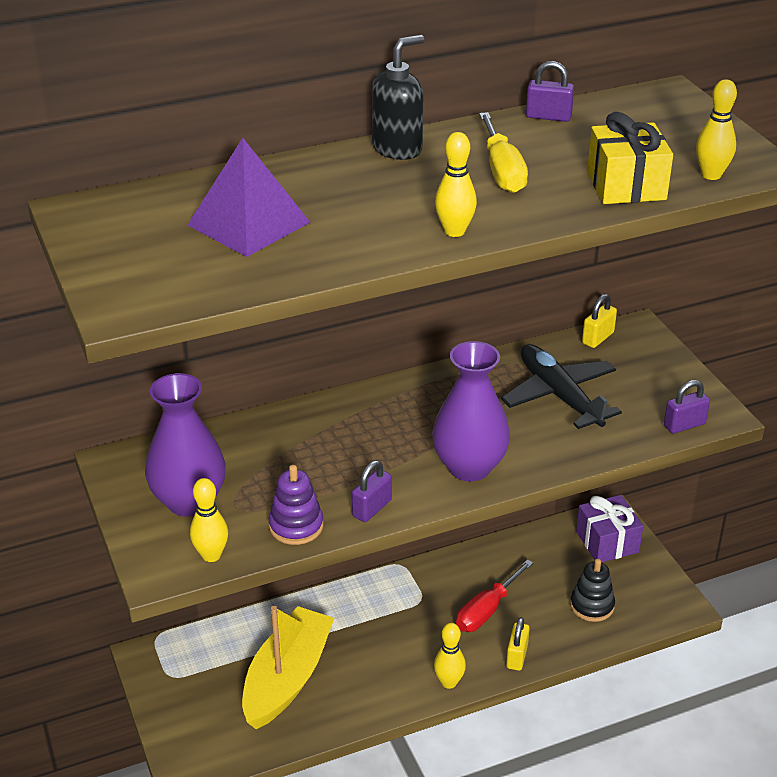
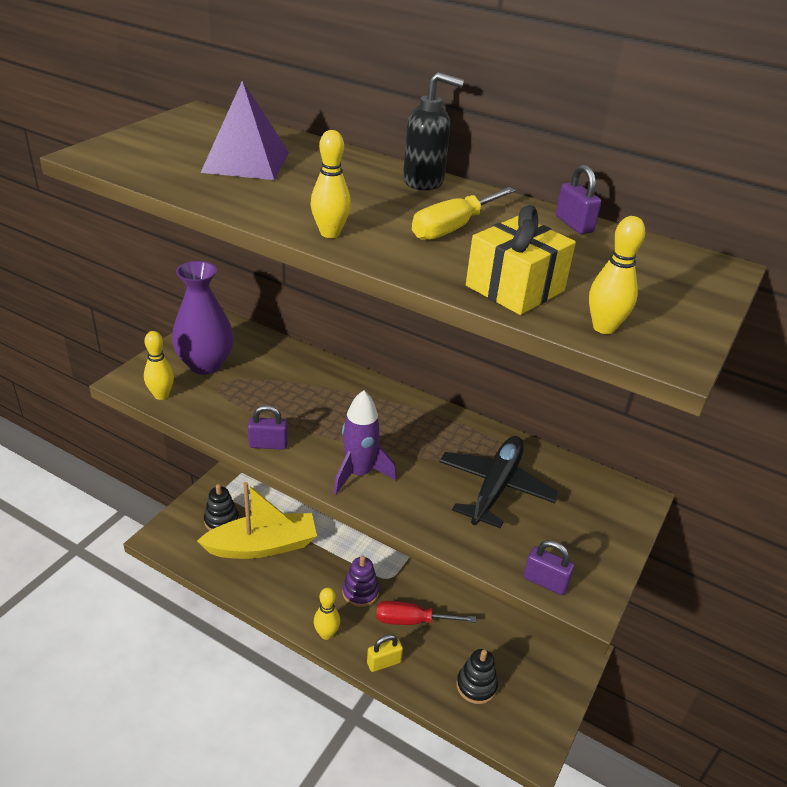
camera: 50 degrees right, 0 degrees up
(215, 697) = (221, 520): none -> black stacking toy
(296, 526) = (219, 418): purple stacking toy -> purple stacking toy (360, 592)
(469, 467) = (359, 474): purple vase -> purple rocket
(597, 338) = (594, 479): yellow padlock -> none
(607, 542) = (551, 661): purple gift -> none

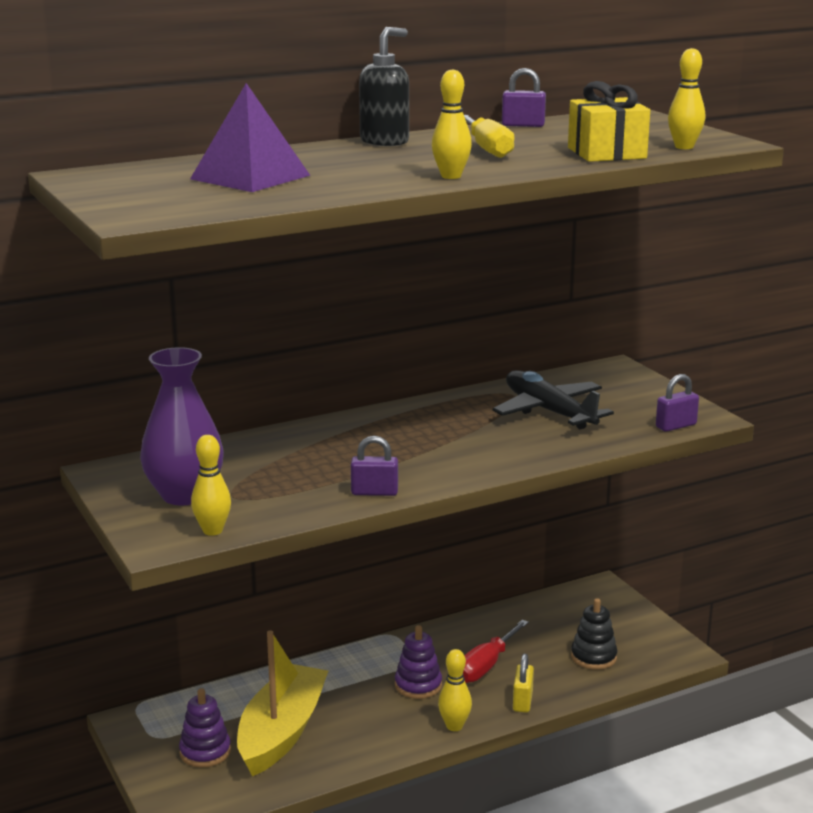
camera: 55 degrees left, 15 degrees down
(221, 520) = (205, 752): black stacking toy -> purple stacking toy
(268, 444) = (374, 492): purple padlock -> purple padlock turned 60 degrees clockwise
(359, 474) = (468, 461): purple rocket -> none

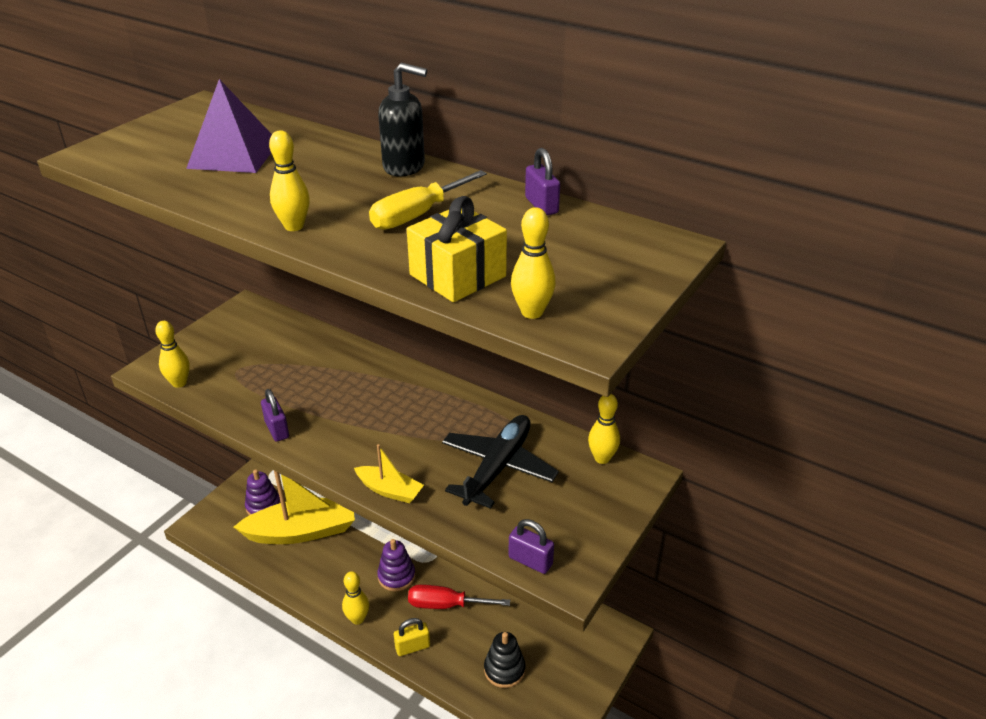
camera: 60 degrees right, 15 degrees up
(184, 495) = (227, 350): purple vase -> none
(531, 459) = (389, 490): none -> yellow boat
(580, 374) = (602, 458): none -> yellow bowling pin

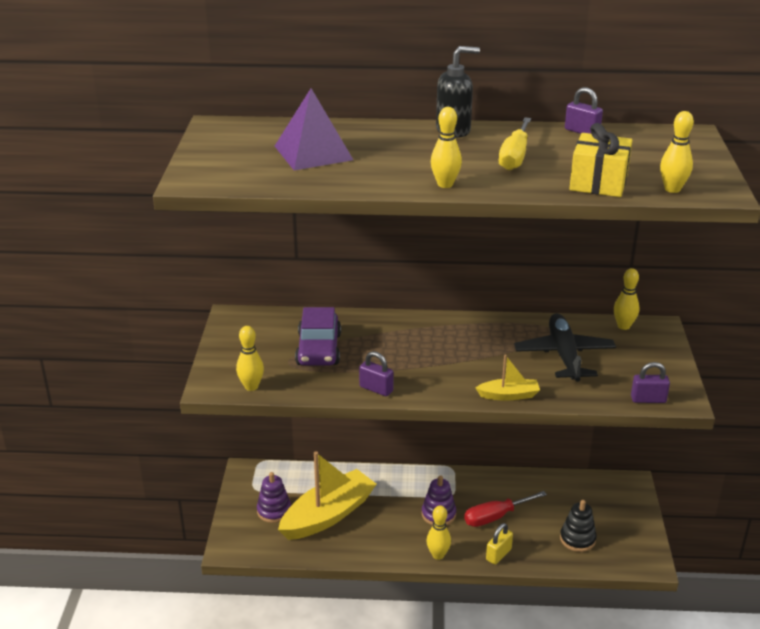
camera: 30 degrees left, 5 degrees down
(276, 367) = (318, 349): none -> purple car

